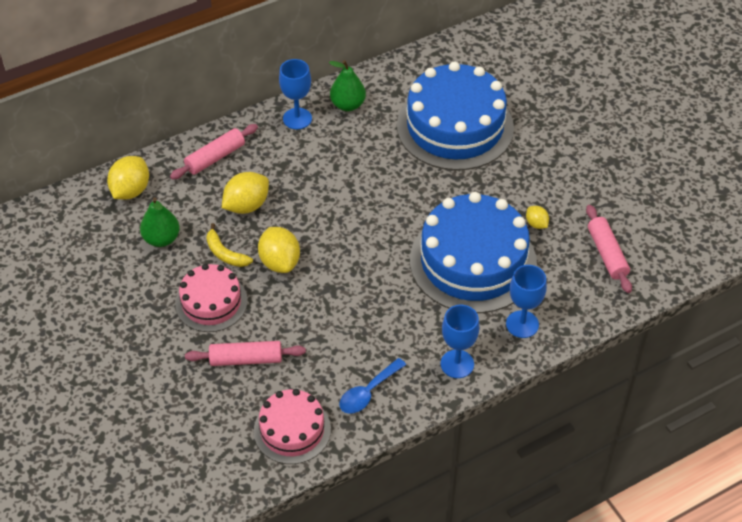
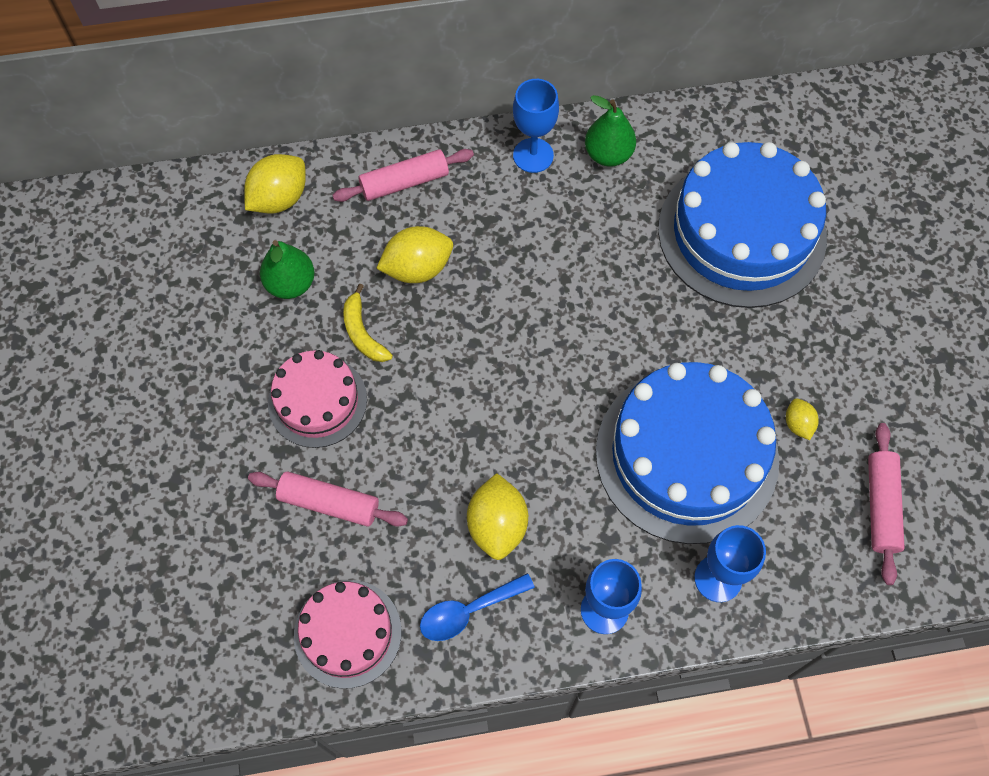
camera: 20 degrees right, 15 degrees up
(280, 262) = (428, 369): yellow lemon -> yellow lemon (497, 525)

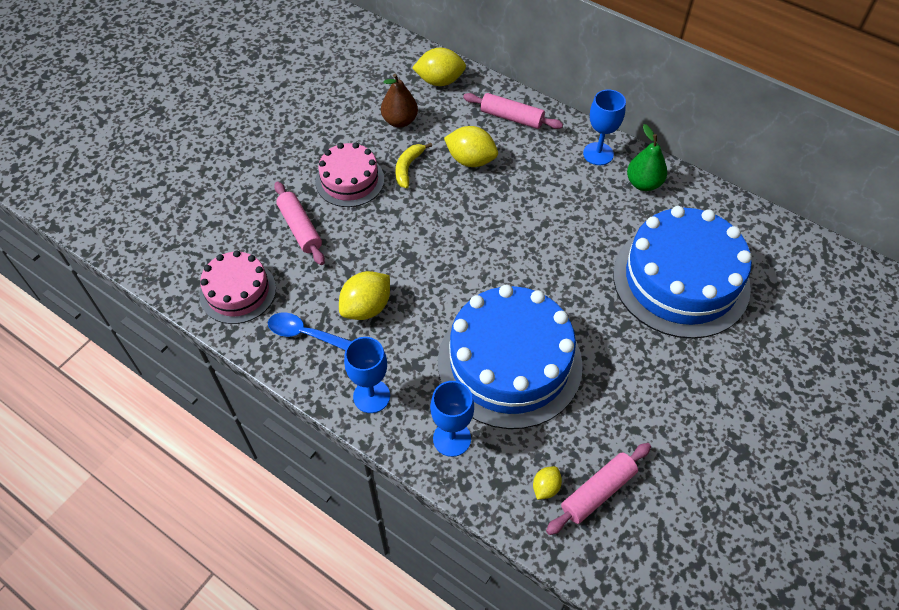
camera: 45 degrees right, 10 degrees down
(290, 284) = (400, 121): green pear -> brown pear
(798, 424) = (597, 404): yellow lemon -> yellow lemon (545, 487)

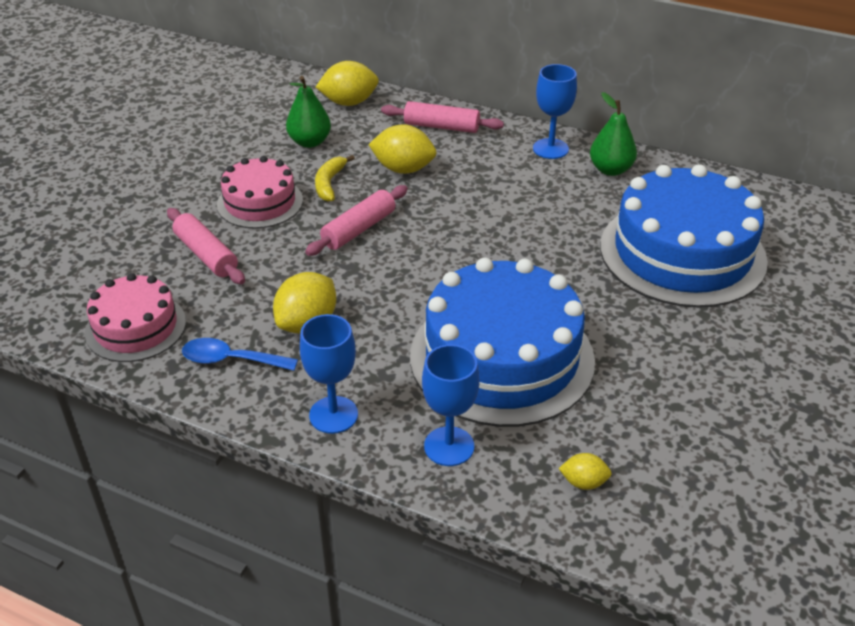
camera: 10 degrees left, 15 degrees down
(400, 121) = (309, 142): brown pear -> green pear
(545, 487) = (583, 482): yellow lemon -> yellow lemon turned 75 degrees clockwise
(597, 492) = (650, 477): pink rolling pin -> pink rolling pin (358, 229)

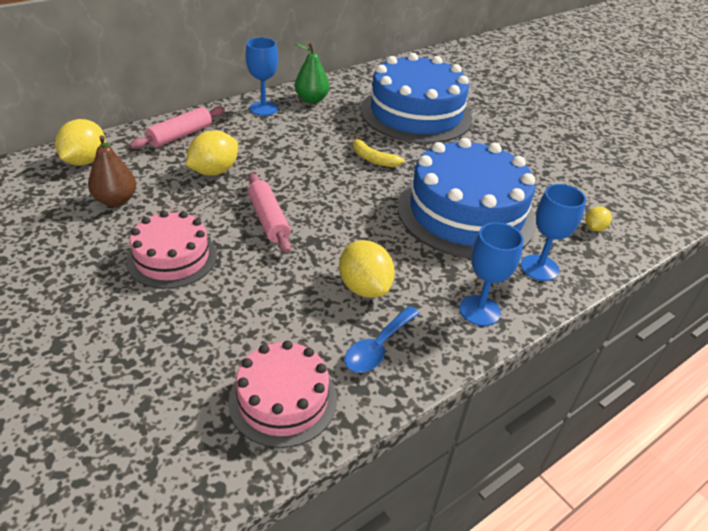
camera: 65 degrees left, 0 degrees up
(206, 255) = (216, 316): pink rolling pin -> none
(309, 142) = (116, 200): green pear -> brown pear
(329, 183) = (190, 212): yellow banana -> yellow banana (373, 159)

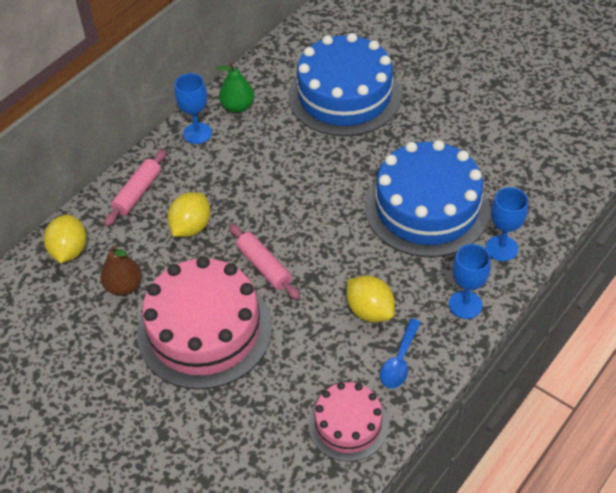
camera: 10 degrees left, 10 degrees up
(172, 258) = (204, 330): pink cake -> pink cake, size x1.81
(373, 159) = (325, 168): yellow banana -> none
(594, 228) = (537, 191): yellow lemon -> none

